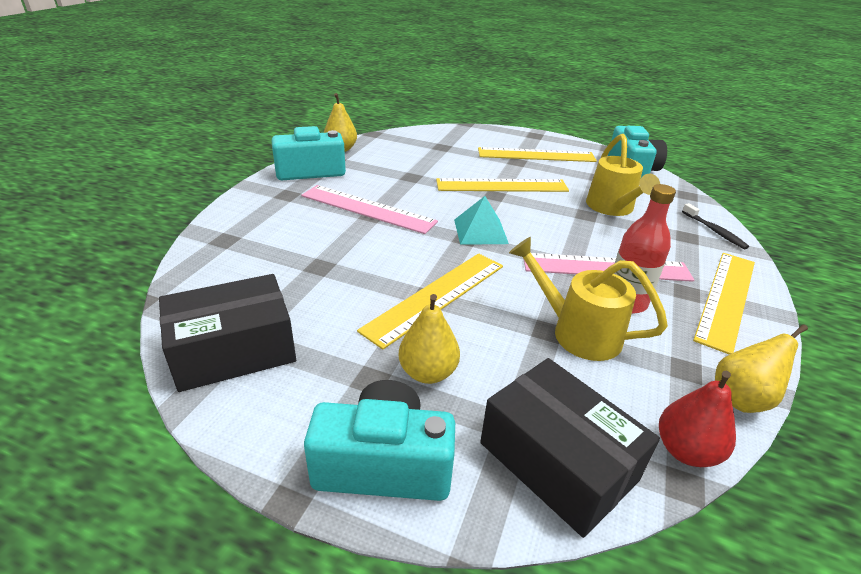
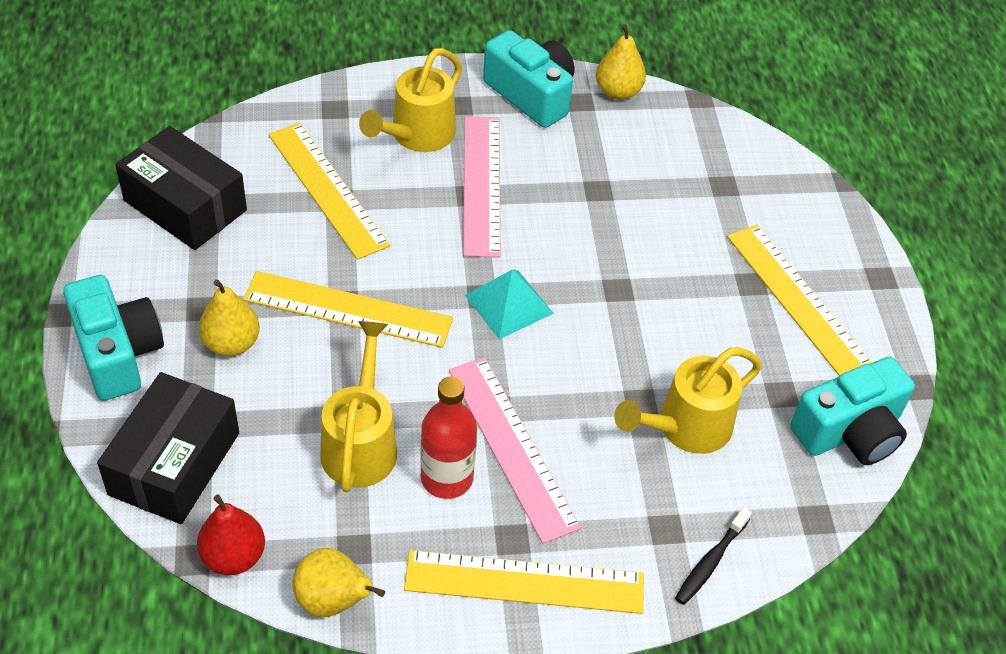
camera: 60 degrees right, 15 degrees up
(295, 217) = (416, 136): none -> yellow watering can
(502, 185) = (652, 288): yellow ruler -> yellow ruler (327, 189)

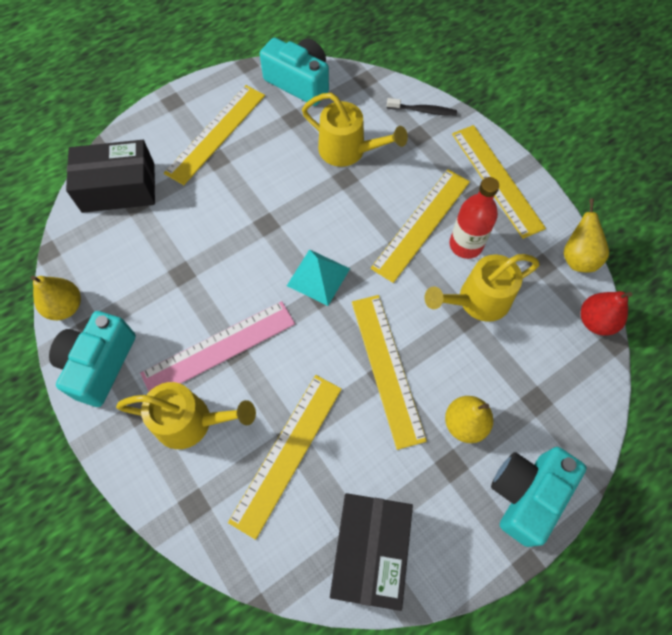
camera: 115 degrees left, 15 degrees up
(174, 463) = (570, 394): black box -> black box (118, 187)
(512, 446) = (421, 224): pink ruler -> yellow ruler

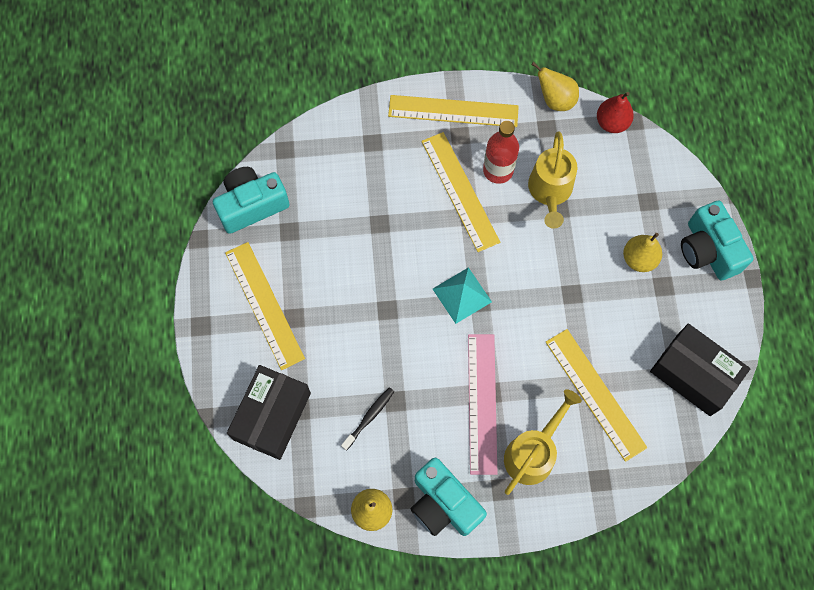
camera: 60 degrees left, 5 degrees up
(348, 151) = (354, 206): yellow watering can -> none
(387, 368) = (568, 287): yellow ruler -> none
(423, 111) = (350, 124): black toothbrush -> black toothbrush (369, 417)

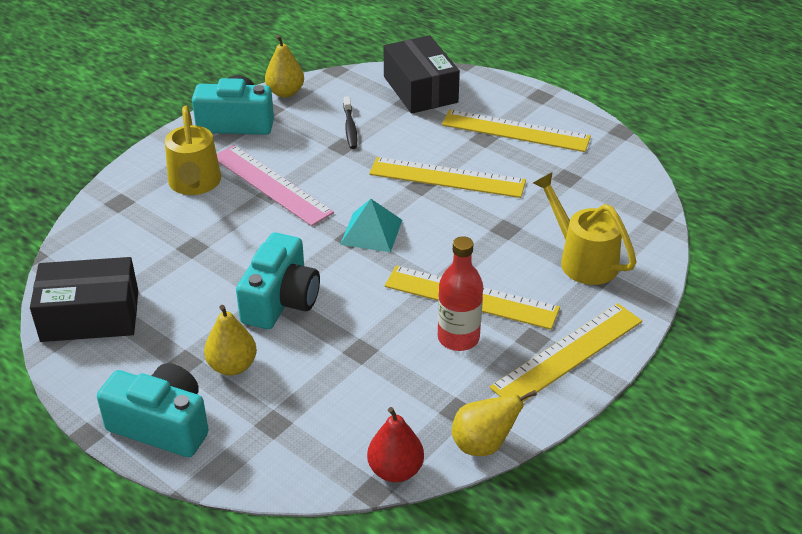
camera: 135 degrees right, 30 degrees down
(252, 205) = (619, 172): turquoise camera -> turquoise camera (281, 300)
(550, 192) = (385, 357): yellow watering can -> yellow watering can (582, 259)
(595, 394) = (176, 246): yellow ruler -> yellow ruler (447, 177)

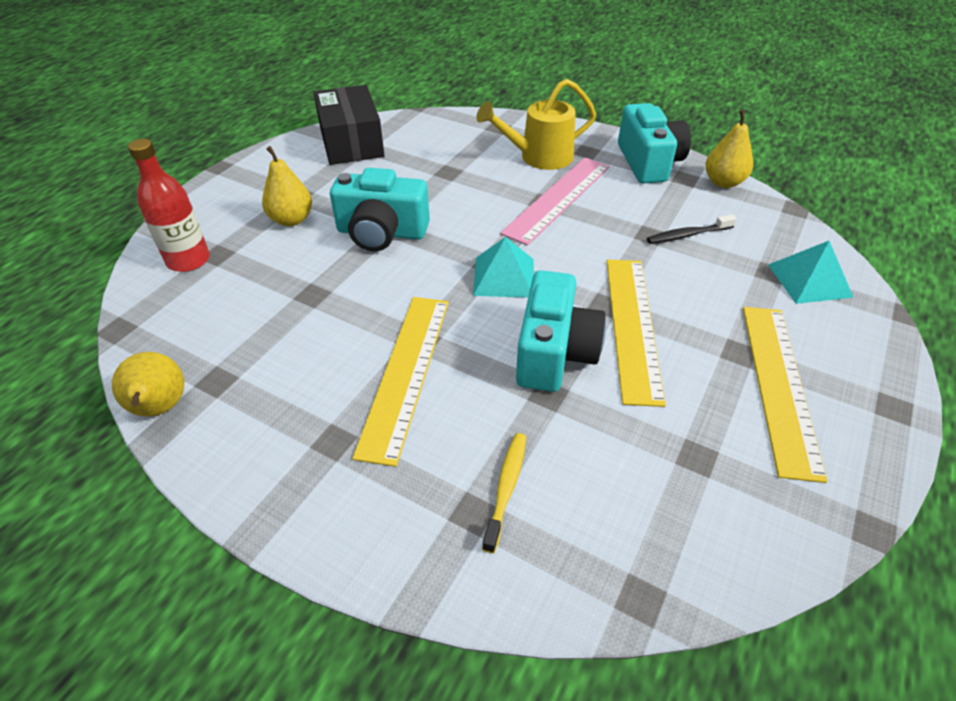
camera: 80 degrees right, 5 degrees up
(162, 425) = (223, 197): turquoise camera -> turquoise camera (554, 352)
(395, 470) = (140, 341): red pear -> none
(420, 89) = (809, 280): black box -> turquoise pyramid
(458, 338) = (333, 369): red bottle -> red bottle (188, 260)
(567, 354) = (306, 482): yellow ruler -> none
(582, 259) = (506, 488): yellow watering can -> yellow toothbrush

